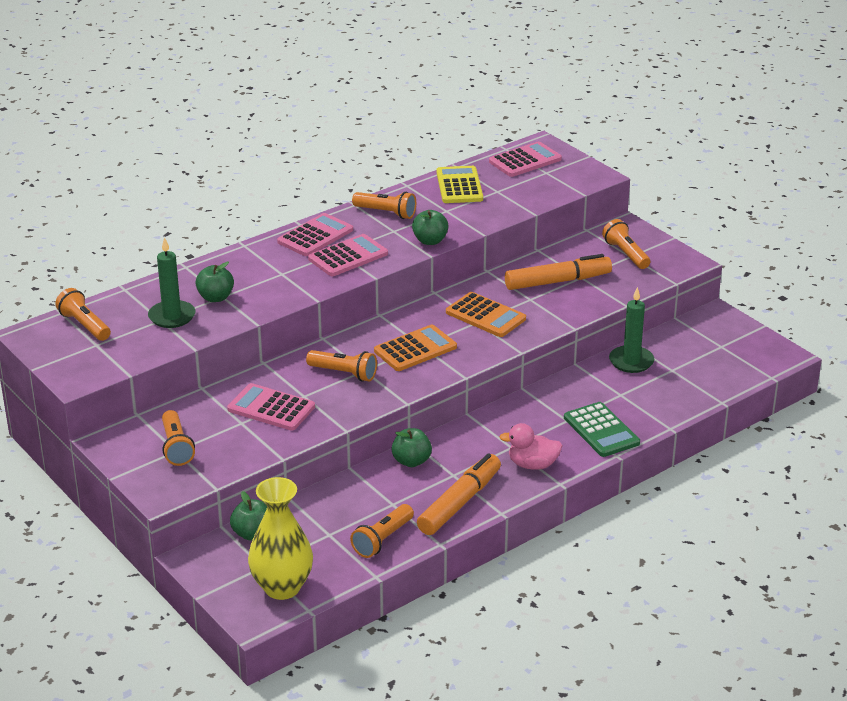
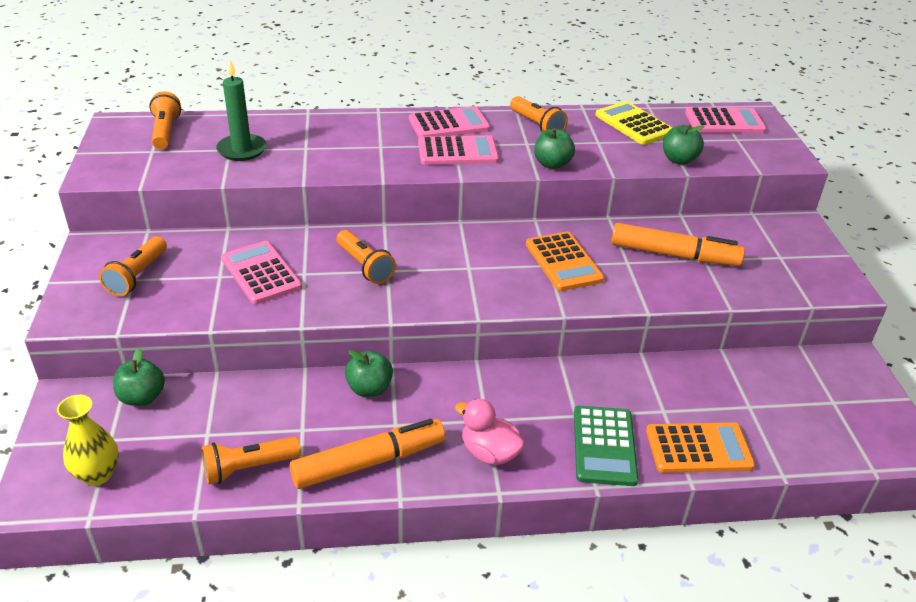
camera: 30 degrees right, 5 degrees up
(215, 298) = (298, 147): green apple -> green apple (679, 160)
(282, 587) = (97, 474): yellow vase -> yellow vase, size x0.65
(415, 349) = (458, 269): orange calculator -> orange calculator (698, 449)
(459, 186) = (634, 124): yellow calculator -> yellow calculator turned 60 degrees counterclockwise
(626, 254) = (776, 253): orange flashlight -> none
(631, 361) = (707, 376): green candle -> none

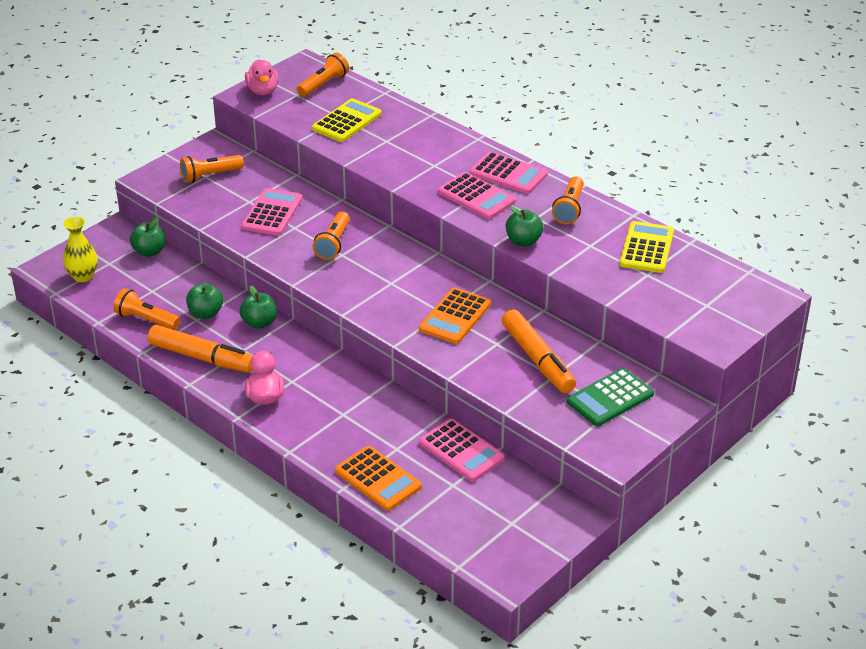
camera: 50 degrees right, 0 degrees up
(110, 163) = (263, 91): none -> pink duck
(242, 150) = (347, 121): green candle -> yellow calculator
(604, 446) = (329, 438): green calculator -> green calculator (610, 398)
(679, 160) = (623, 291): green apple -> green apple (205, 313)
(724, 122) = (726, 287): pink calculator -> pink calculator (461, 451)

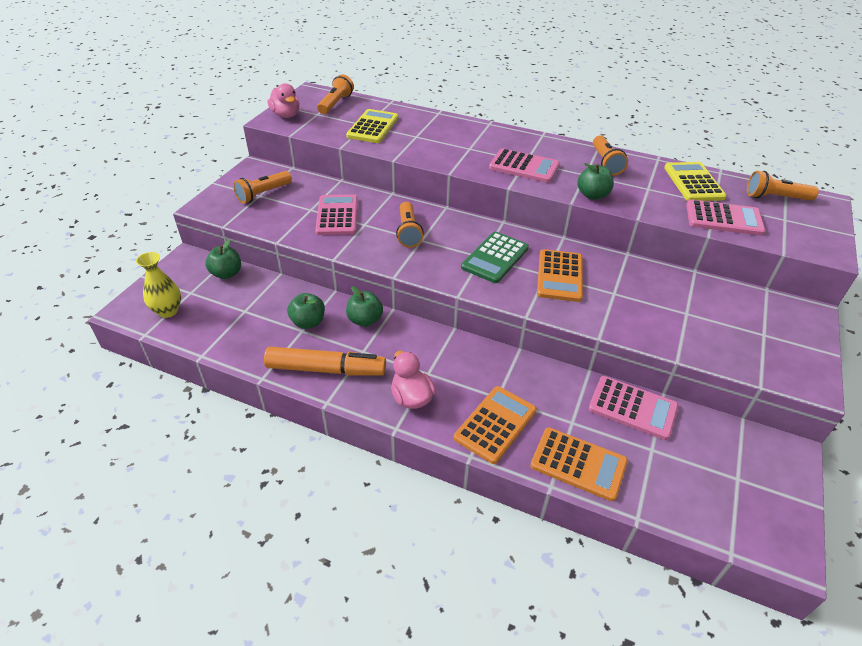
camera: 20 degrees left, 5 degrees up
(146, 320) = (251, 342): orange flashlight -> orange flashlight (775, 197)
(326, 434) = (495, 424): none -> orange calculator
(508, 174) = (535, 145): pink calculator -> pink calculator (723, 219)
(537, 359) = (661, 300): orange marker -> none
(610, 398) = (751, 323): green calculator -> green calculator (495, 258)

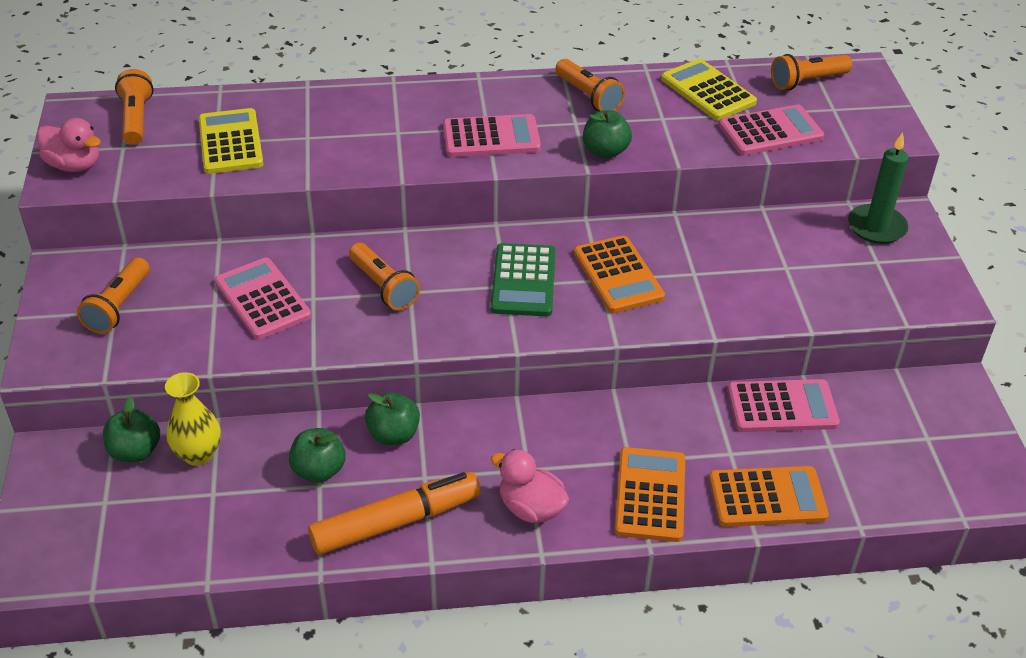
camera: 30 degrees left, 0 degrees up
(168, 311) = (95, 543): yellow vase -> yellow vase (198, 454)
(779, 312) = (876, 227): none -> green candle

